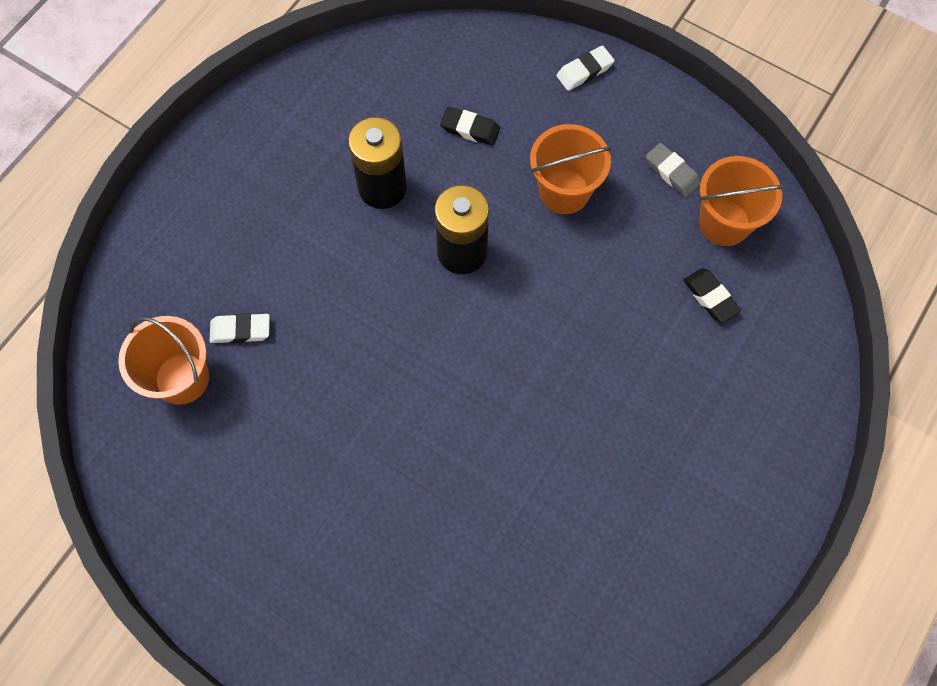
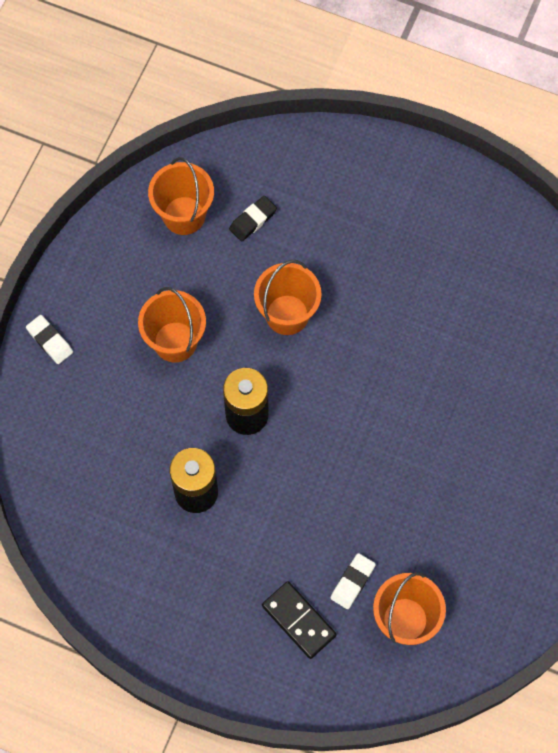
camera: 100 degrees left, 0 degrees up
(213, 267) = (299, 620): none -> black domino
(240, 330) = (352, 582): white eraser -> white eraser turned 45 degrees clockwise
(470, 129) = (124, 428): black eraser -> none
(580, 315) = (287, 314): none -> orange bucket
(672, 172) = (143, 259): grey eraser -> none

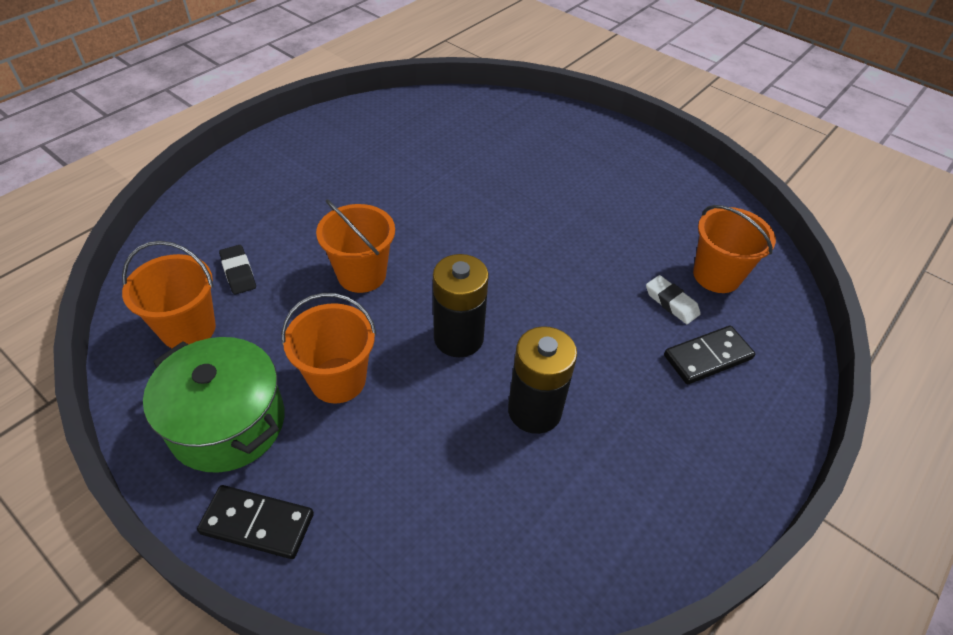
camera: 75 degrees left, 20 degrees down
(50, 341) = (257, 524): white eraser -> black domino
(114, 285) = (228, 423): none -> green pot

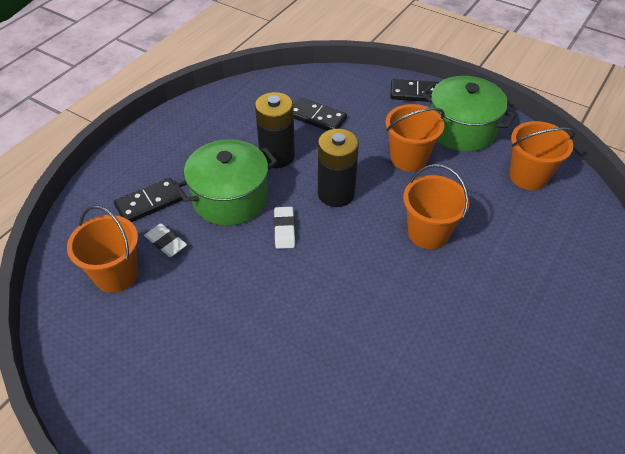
camera: 175 degrees right, 0 degrees up
(238, 272) = (526, 221): black eraser -> none
(460, 485) = (317, 117): none -> black domino
(531, 299) = (284, 230): none -> white eraser
(600, 349) = (230, 198): none -> green pot

